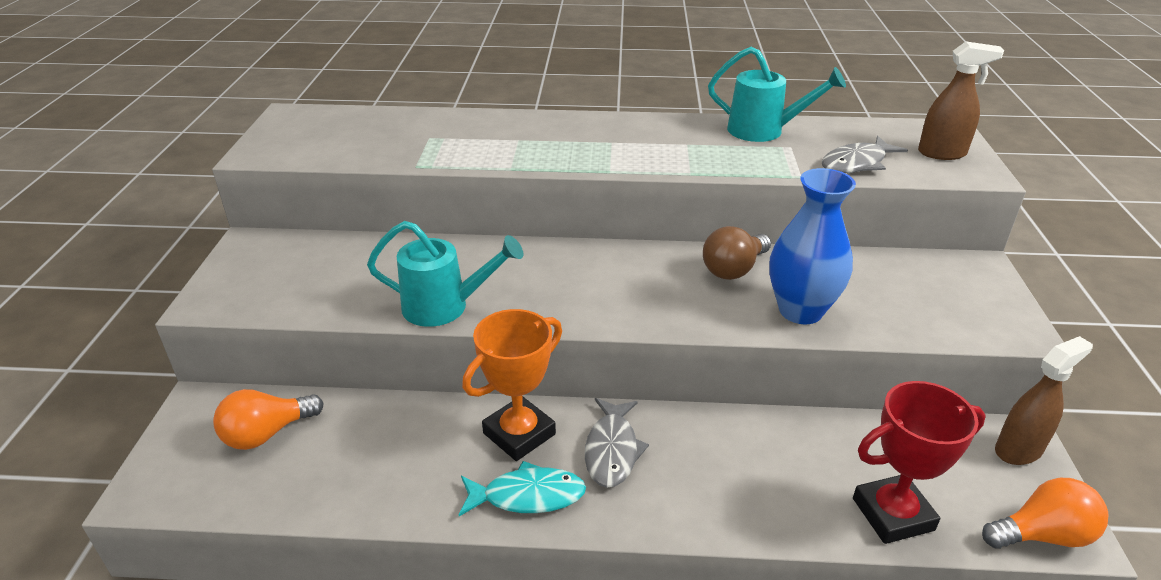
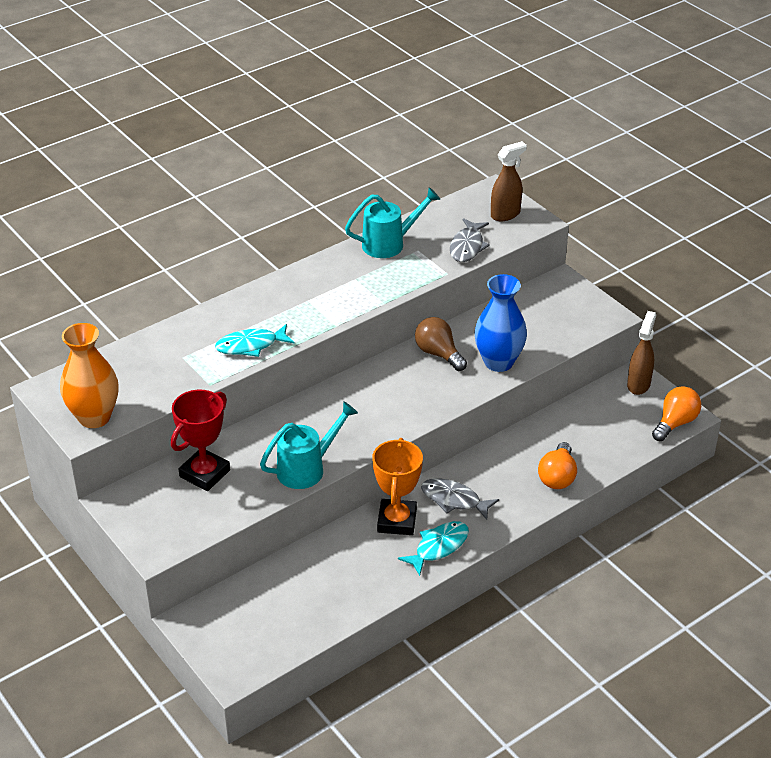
camera: 40 degrees left, 5 degrees up
(267, 434) = (257, 607): orange light bulb -> orange light bulb (557, 477)
(284, 147) = (94, 417): none -> orange vase
(501, 153) = (250, 345): none -> turquoise fish
(612, 450) = (454, 500): grey fish -> grey fish turned 150 degrees clockwise
(733, 269) = (438, 354): brown light bulb -> brown light bulb turned 135 degrees clockwise
(893, 514) = (609, 451): red trophy -> red trophy (204, 473)

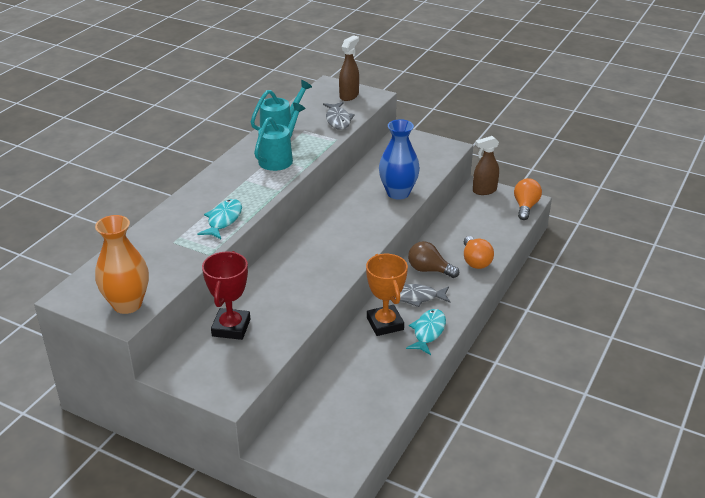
camera: 25 degrees left, 5 degrees down
(250, 345) = (223, 220): turquoise fish -> turquoise fish turned 150 degrees clockwise
(307, 468) = (310, 300): turquoise watering can -> turquoise watering can (279, 158)
(438, 354) = (352, 199): brown light bulb -> brown light bulb (429, 270)
(638, 384) = (484, 190): brown spray bottle -> brown spray bottle turned 105 degrees counterclockwise

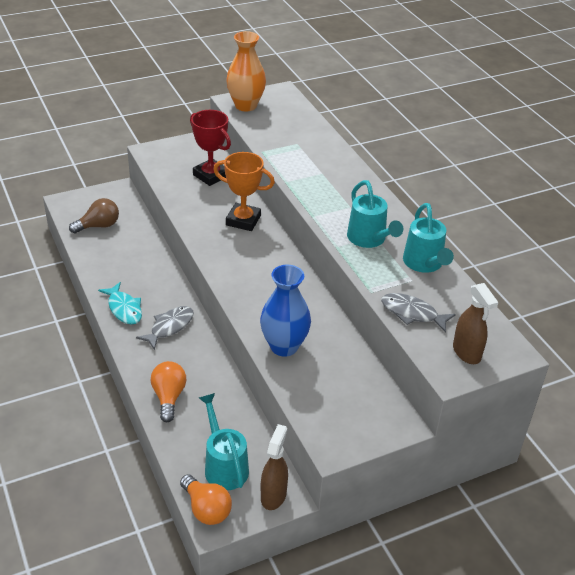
camera: 125 degrees right, 5 degrees up
(223, 220) = (300, 173): turquoise fish -> none
(385, 324) = (161, 292): orange trophy -> orange trophy (243, 220)
(429, 270) = (193, 358): brown light bulb -> brown light bulb (98, 226)
(475, 261) = (169, 397): orange light bulb -> orange light bulb turned 60 degrees clockwise
(491, 215) = (224, 465): none -> turquoise watering can

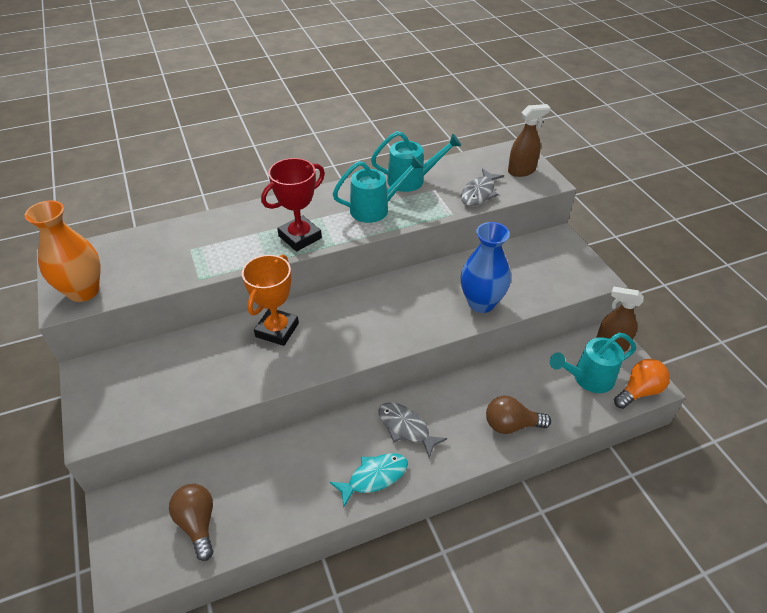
camera: 85 degrees left, 5 degrees up
(169, 397) = (511, 425): orange light bulb -> brown light bulb
(211, 175) = (176, 360): red trophy -> red trophy (300, 237)

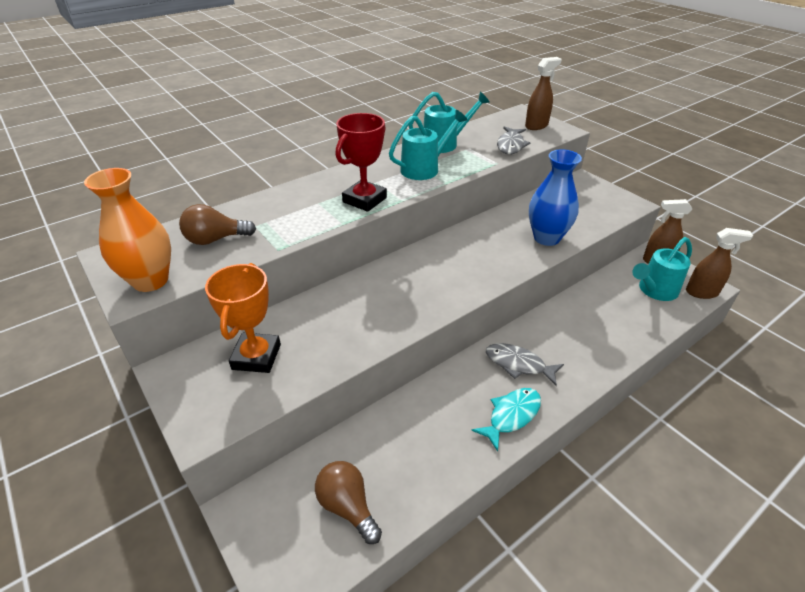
camera: 15 degrees left, 5 degrees down
(277, 330) = (365, 293): orange trophy -> orange trophy (256, 357)
(511, 425) = (612, 341): brown light bulb -> brown light bulb (215, 239)
(639, 391) = (702, 292): orange light bulb -> brown spray bottle

